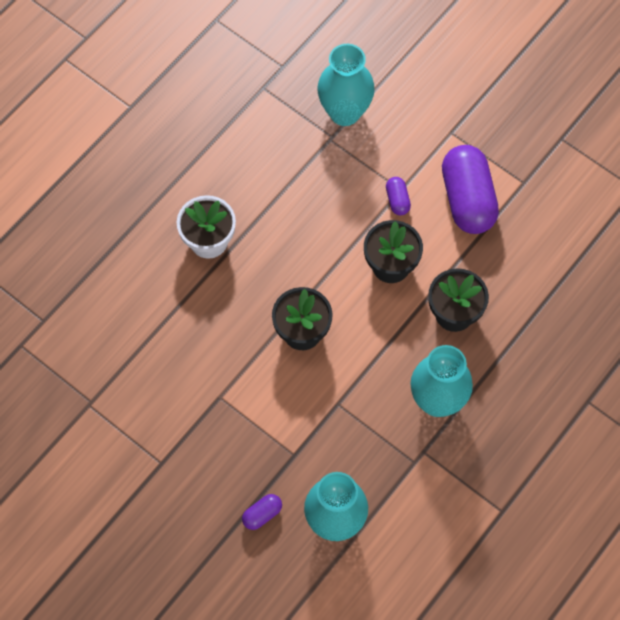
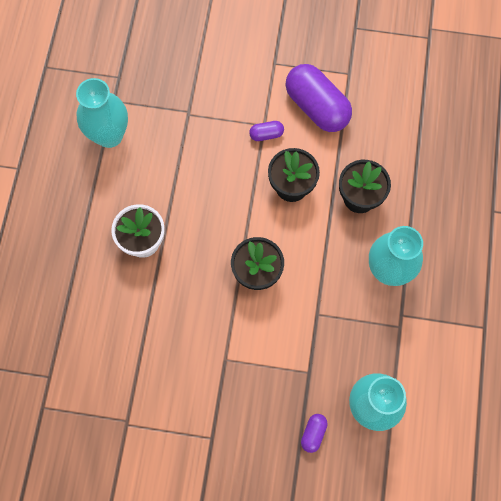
camera: 30 degrees left, 5 degrees up
(344, 112) = (187, 88): turquoise vase -> turquoise vase (109, 135)
(397, 200) = (266, 134): purple capsule -> purple capsule turned 60 degrees counterclockwise

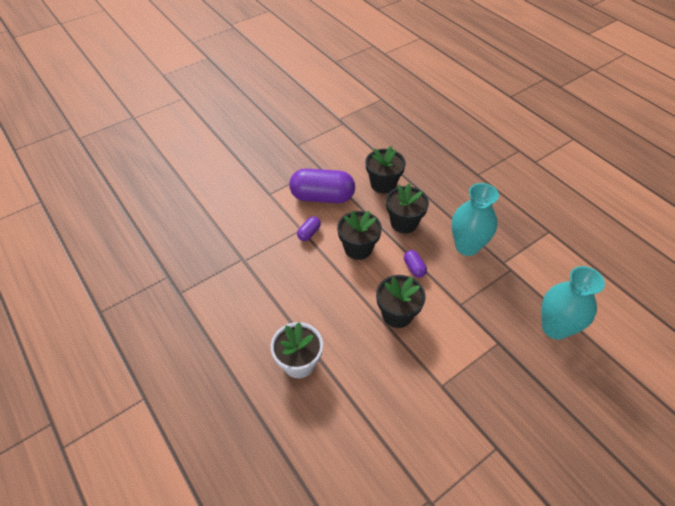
camera: 45 degrees left, 20 degrees down
(109, 135) = (199, 316): turquoise vase -> none
(313, 433) = (548, 377): purple capsule -> purple capsule (414, 268)
(387, 141) = (383, 184): none -> black flower pot

